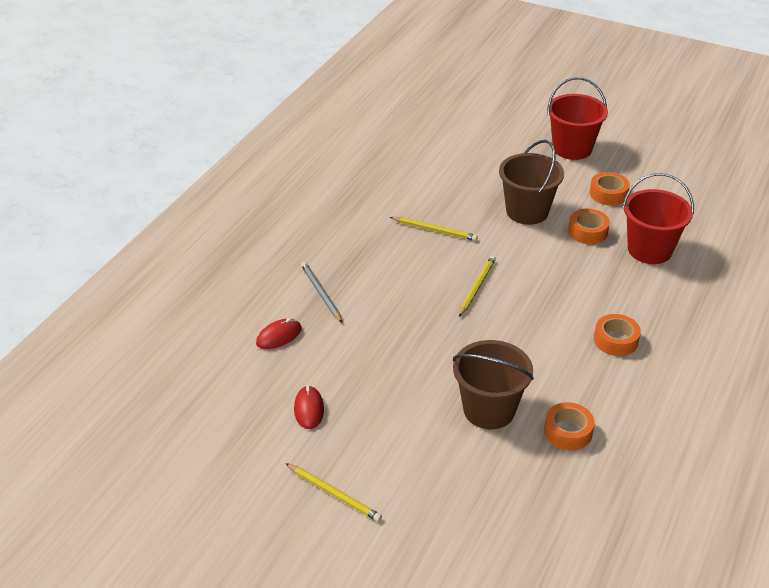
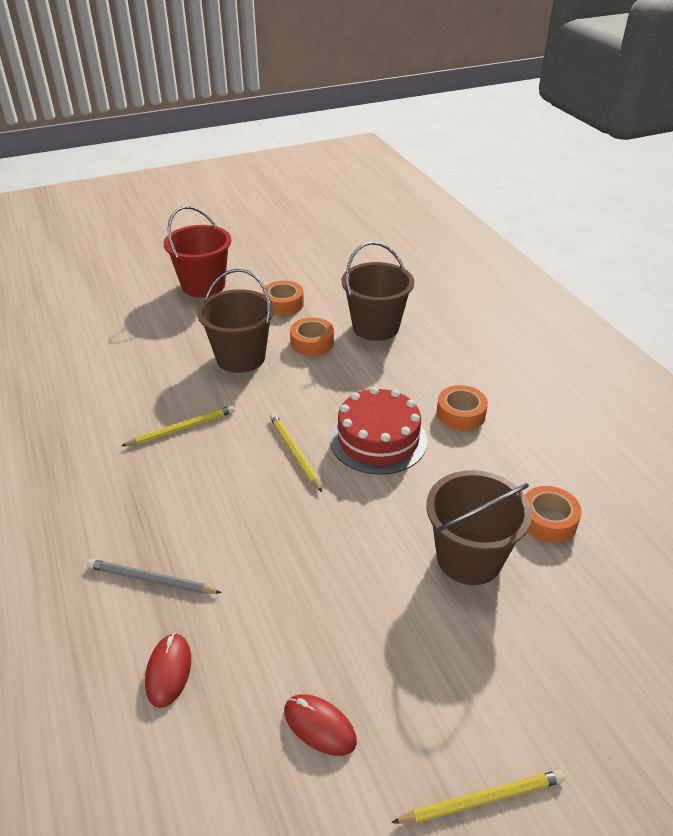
camera: 50 degrees left, 0 degrees up
(537, 315) = (378, 439): none -> red cake
(649, 250) = (375, 327): red bucket -> brown bucket

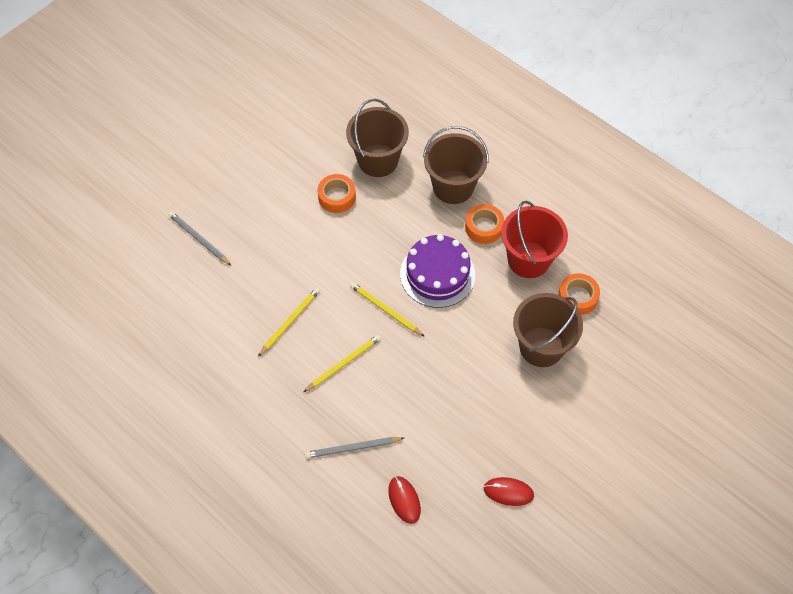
camera: 25 degrees left, 20 degrees up
(150, 335) = (199, 239): none -> grey pencil
(203, 285) = (204, 164): red bucket -> red bucket (528, 259)
(240, 357) = (289, 235): brown bucket -> brown bucket (453, 187)
(283, 304) = (288, 161): orange tape -> none
(378, 439) = (437, 274): red cake -> purple cake
(482, 799) = (610, 491): yellow pencil -> yellow pencil (344, 363)

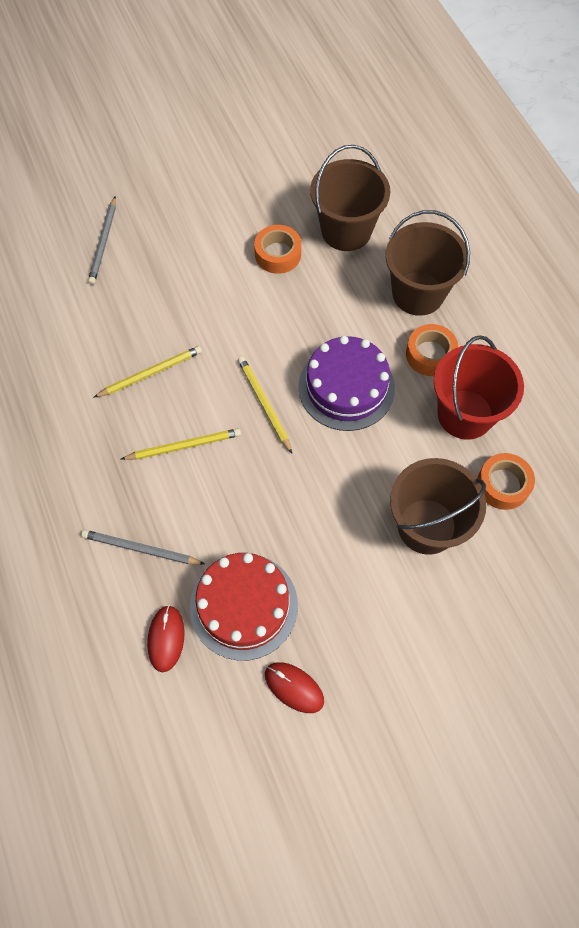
camera: 25 degrees right, 5 degrees up
(199, 239) = (103, 243): grey pencil -> grey pencil turned 150 degrees counterclockwise
(446, 454) = (244, 606): none -> red cake

